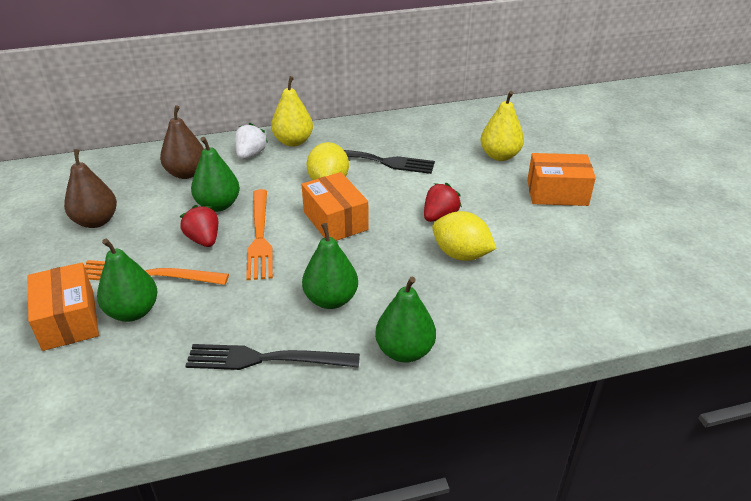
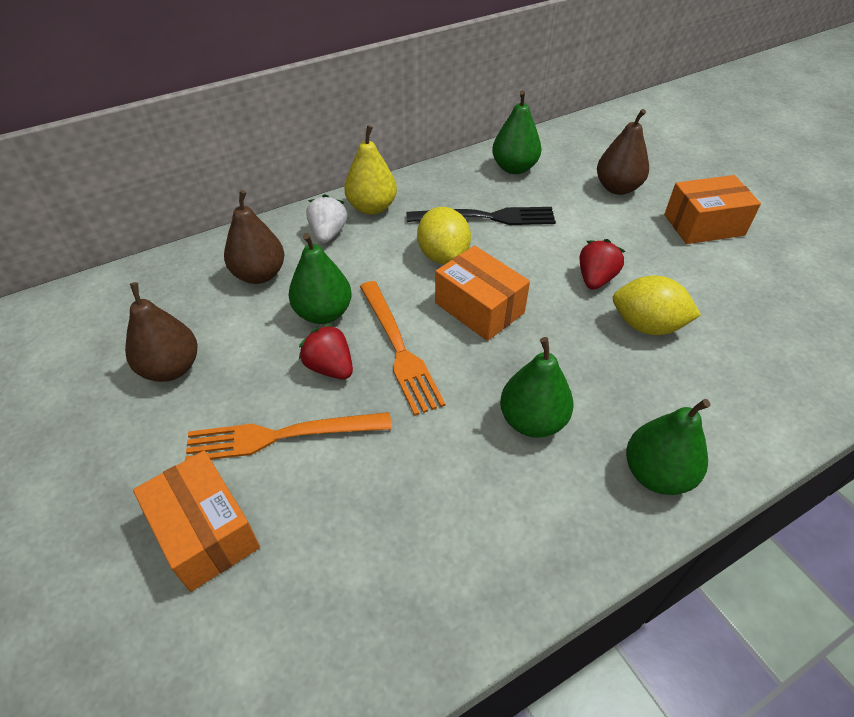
camera: 15 degrees left, 10 degrees up
(133, 312) = (289, 497): green pear -> green pear (514, 168)
(266, 359) = (498, 527): black fork -> none
(499, 156) = (617, 188): yellow pear -> brown pear

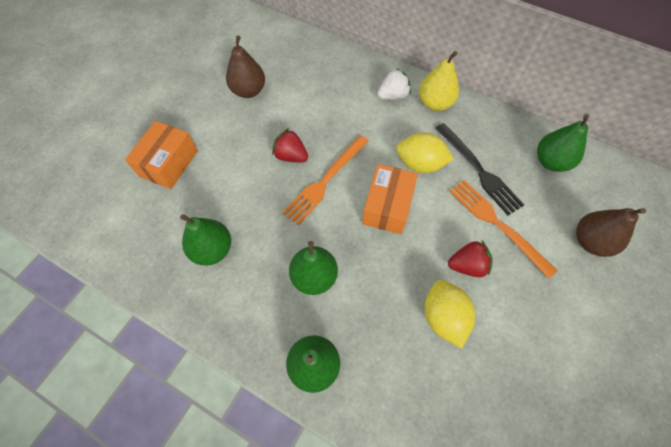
camera: 60 degrees right, 15 degrees up
(259, 274) = (335, 85): brown pear -> none
(281, 436) = (235, 160): orange fork -> orange fork (497, 224)
(323, 313) = (327, 130): green pear -> green pear (212, 249)
(330, 367) = (291, 156): red strawberry -> red strawberry turned 75 degrees counterclockwise
(443, 256) = (420, 164): yellow lemon -> yellow lemon turned 60 degrees clockwise
(704, 225) = (598, 324): orange box -> none

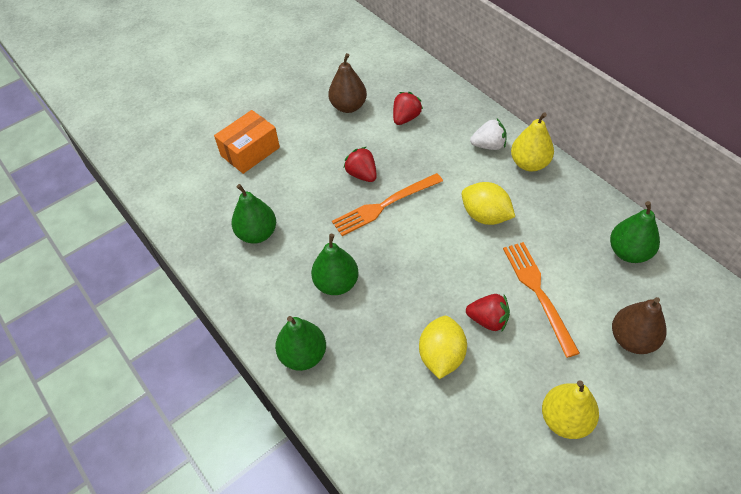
camera: 25 degrees right, 10 degrees down
(307, 88) = (406, 118): none -> red strawberry
(387, 206) = (433, 244): orange box -> none
(479, 170) = (544, 238): black fork -> none
(574, 339) = (565, 419): none -> yellow pear

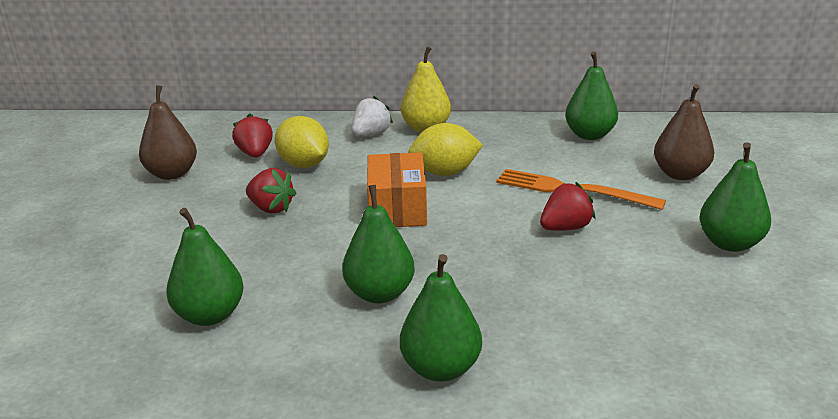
camera: 50 degrees left, 25 degrees down
(250, 151) = (86, 260): orange box -> orange box (397, 208)
(362, 174) = (271, 208): red strawberry -> red strawberry turned 150 degrees counterclockwise
(384, 205) = (334, 215): orange fork -> none
(441, 356) = (572, 274): yellow lemon -> yellow lemon (304, 165)
(565, 419) = (730, 243): yellow pear -> green pear

